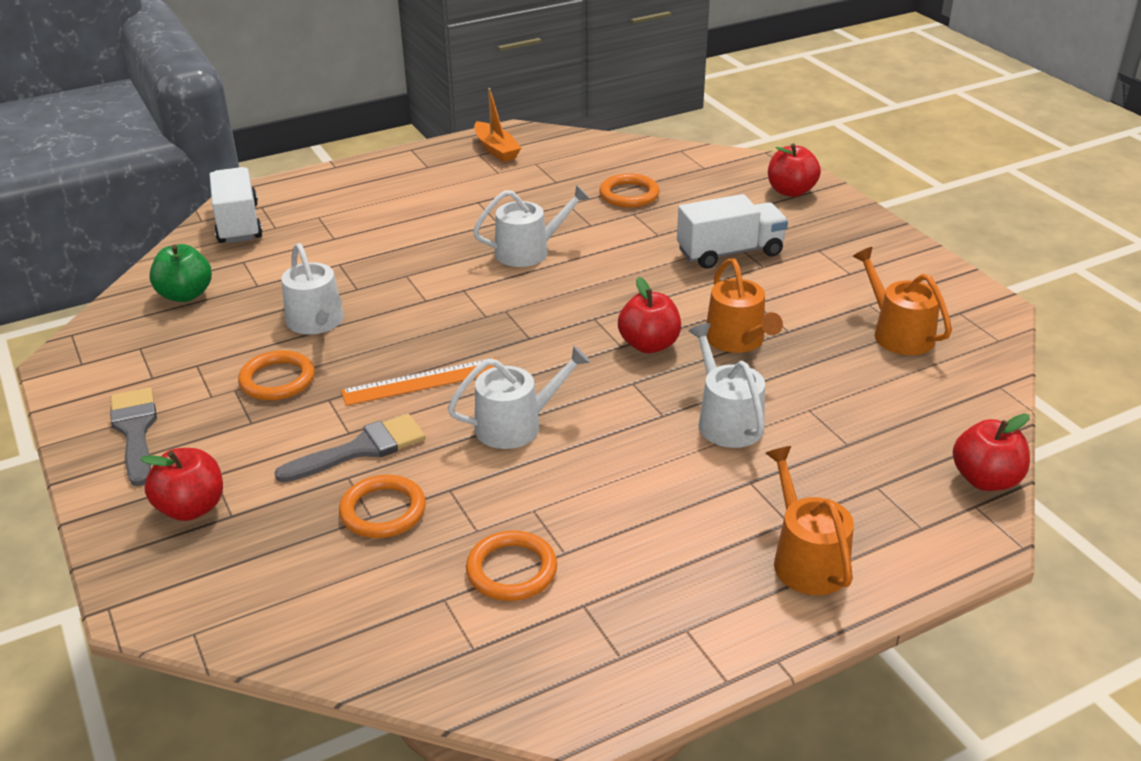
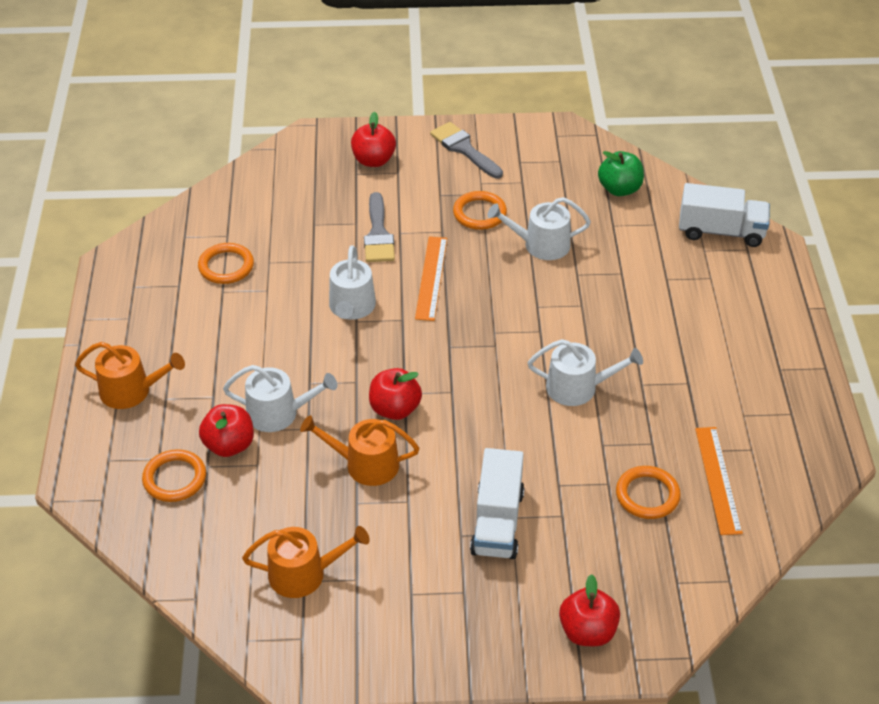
camera: 115 degrees right, 10 degrees up
(135, 431) = (464, 149): grey brush -> grey brush turned 135 degrees counterclockwise
(383, 511) = (314, 230): orange ring -> orange ring (175, 478)
(496, 149) = (797, 429): orange boat -> none
(529, 251) = (578, 387): white watering can -> white watering can turned 90 degrees counterclockwise
(583, 170) = (717, 480): none -> orange ruler
(985, 479) = (117, 520): red apple -> red apple (229, 445)

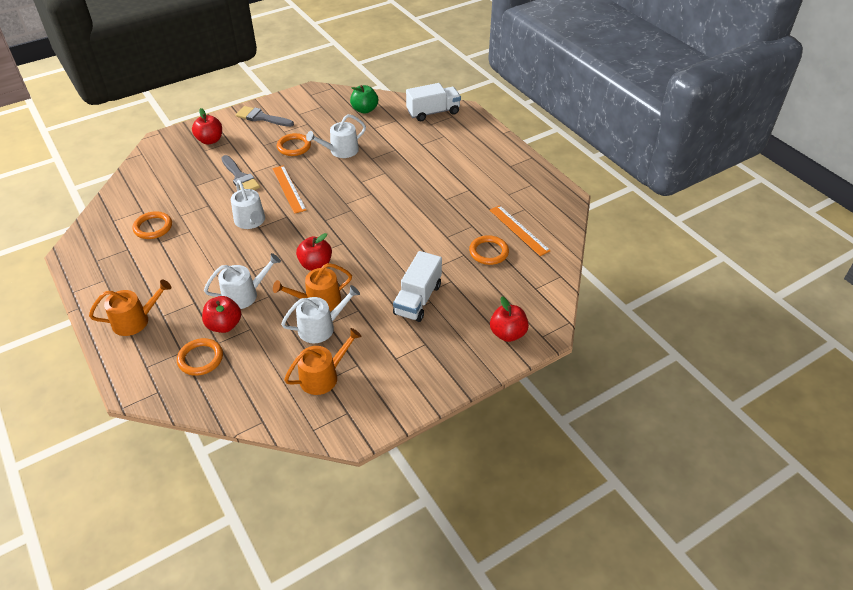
camera: 30 degrees left, 0 degrees up
(497, 522) = (418, 299): white truck -> white truck turned 45 degrees clockwise
(578, 387) = (413, 214): white watering can -> white watering can (321, 327)

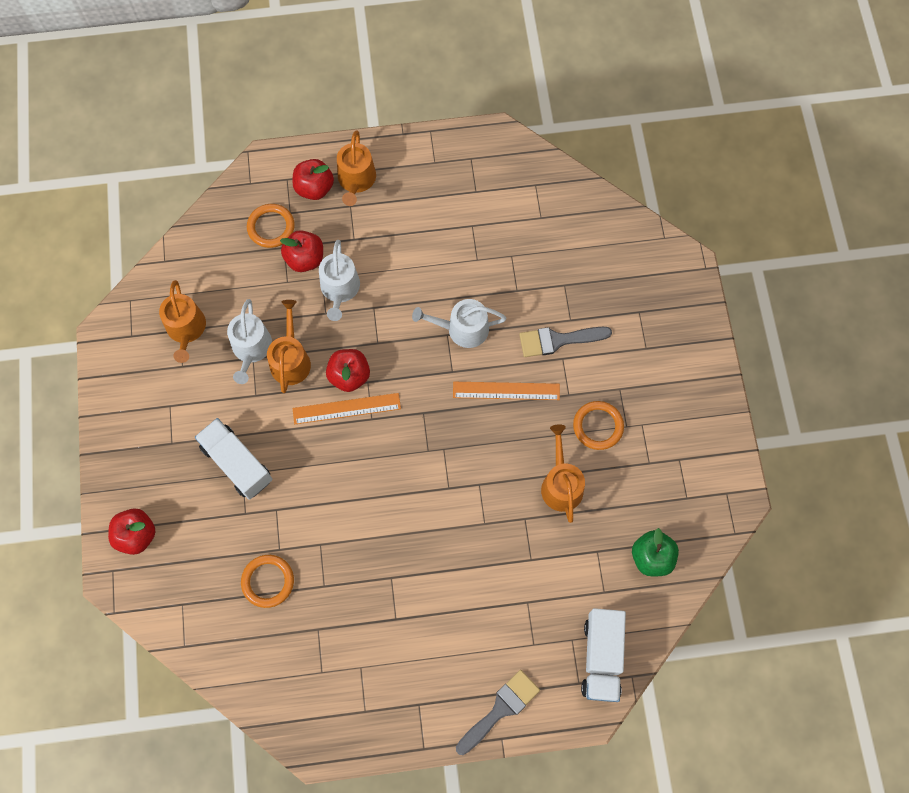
camera: 115 degrees right, 25 degrees up
(153, 227) = (502, 223): orange ring -> none
(210, 140) = (660, 325): red apple -> red apple (314, 188)
(261, 117) = (690, 405): grey brush -> grey brush (500, 709)
(340, 151) = (561, 484): white watering can -> orange watering can
(519, 230) = (286, 641): orange ruler -> orange ruler (346, 408)

